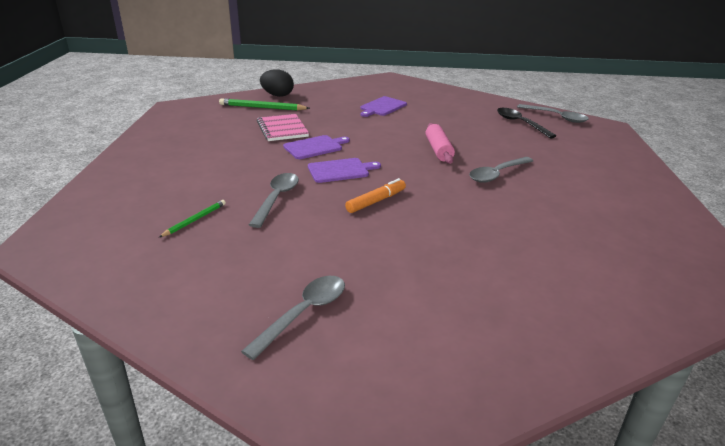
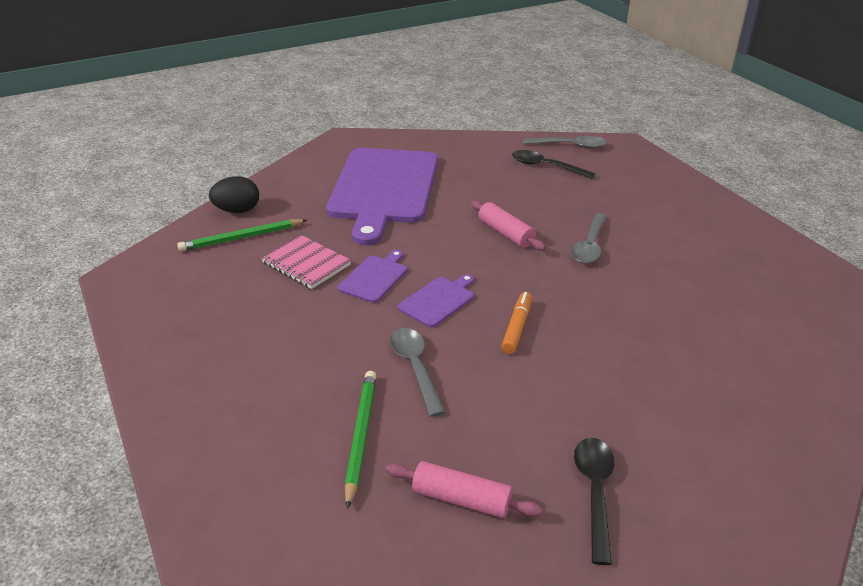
camera: 30 degrees left, 5 degrees up
(195, 220) = (361, 436): green pencil -> green pencil, size x1.66
(208, 277) = (461, 499): none -> pink rolling pin
(304, 313) = (595, 492): grey spoon -> black spoon
(382, 107) = (383, 189): purple cutting board -> purple cutting board, size x2.40

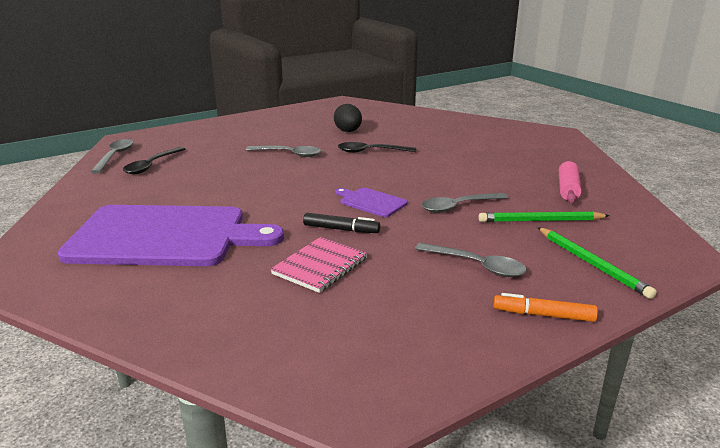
camera: 95 degrees left, 10 degrees down
(237, 210) = (188, 333): black egg -> black egg (348, 131)
(242, 238) = (262, 317): green pencil -> green pencil (591, 264)
(272, 358) = (476, 265): none -> grey spoon
(374, 277) = (341, 229): purple cutting board -> black marker
(506, 233) = (268, 180): pink rolling pin -> none
(517, 327) = (398, 176): orange marker -> orange marker (543, 315)
(595, 492) = (534, 159): black spoon -> black spoon (371, 151)

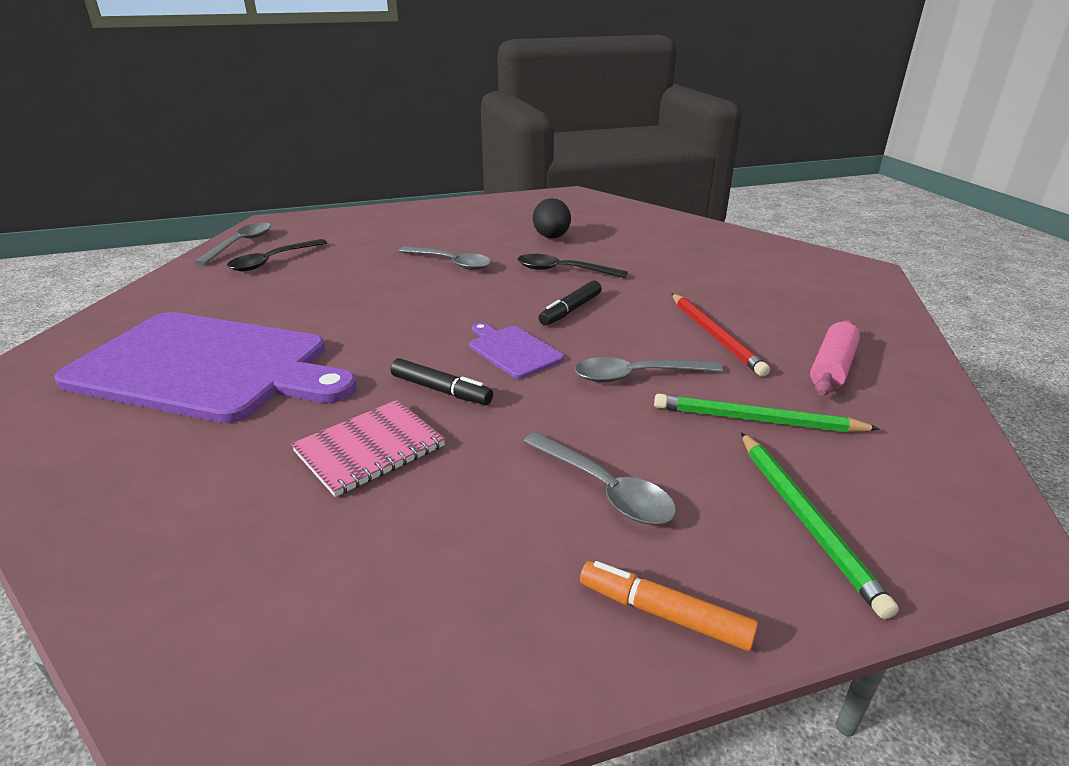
camera: 15 degrees right, 5 degrees up
(392, 175) = (570, 310): none -> black marker
(491, 179) = (714, 336): none -> red pencil

